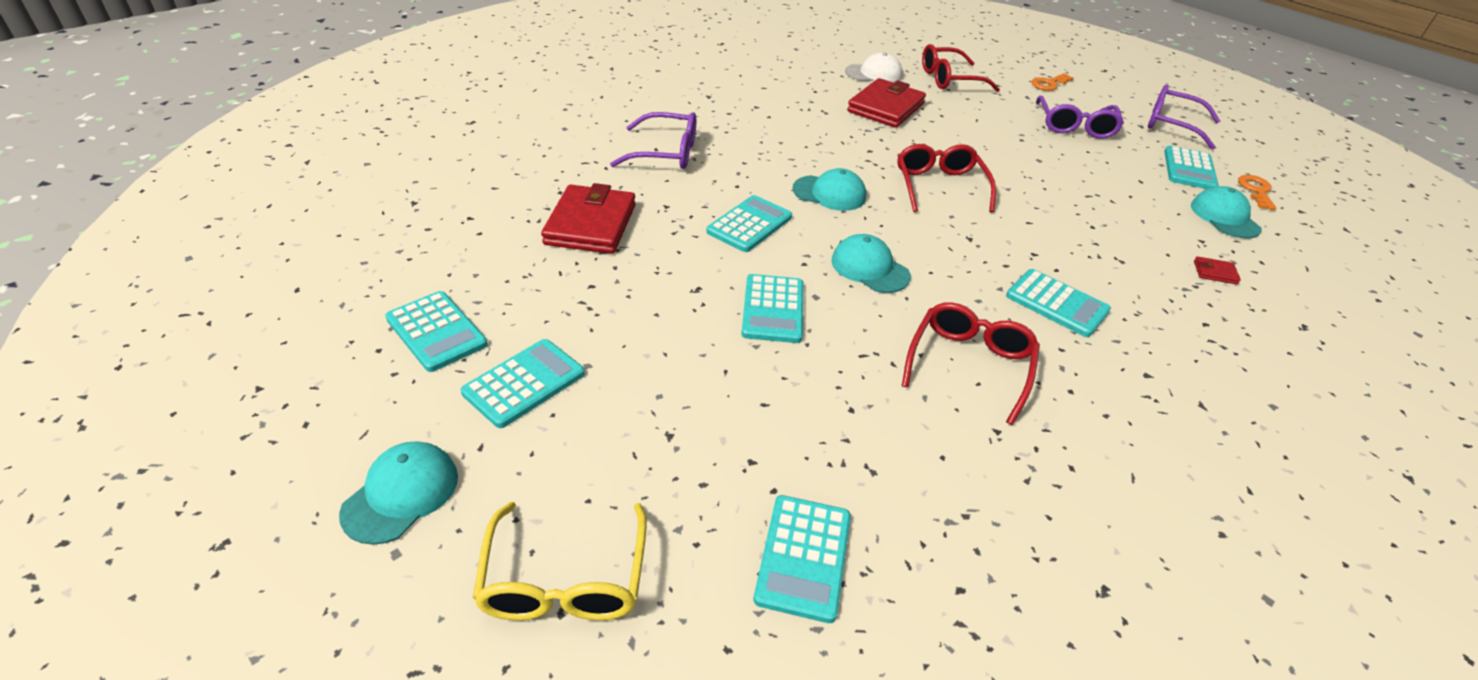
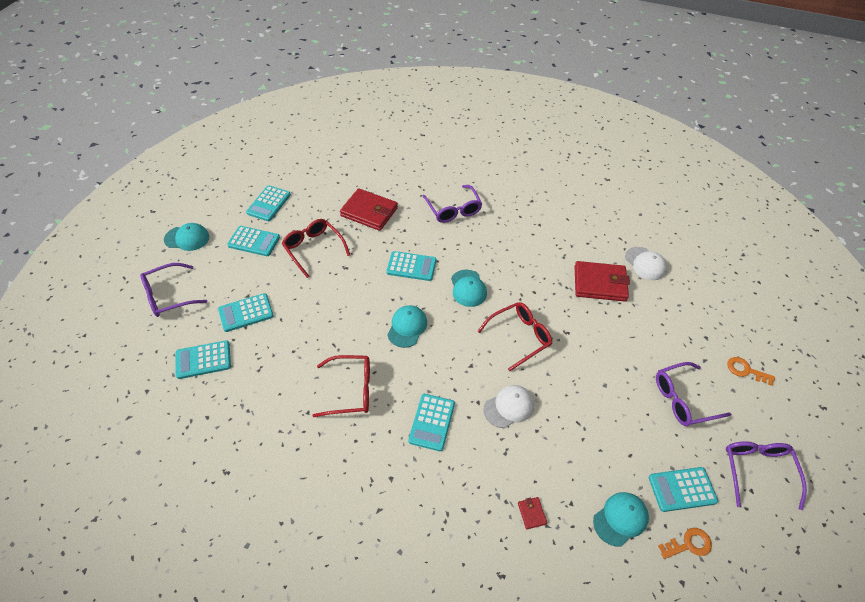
camera: 65 degrees right, 10 degrees up
(565, 579) = (168, 296): yellow glasses -> purple glasses
(591, 224) = (369, 212): red wallet -> red wallet turned 45 degrees clockwise
(773, 309) = (347, 300): turquoise calculator -> turquoise calculator (246, 313)
(949, 79) = (683, 306): red glasses -> red glasses (313, 249)
(1050, 233) = (509, 407): none -> white cap

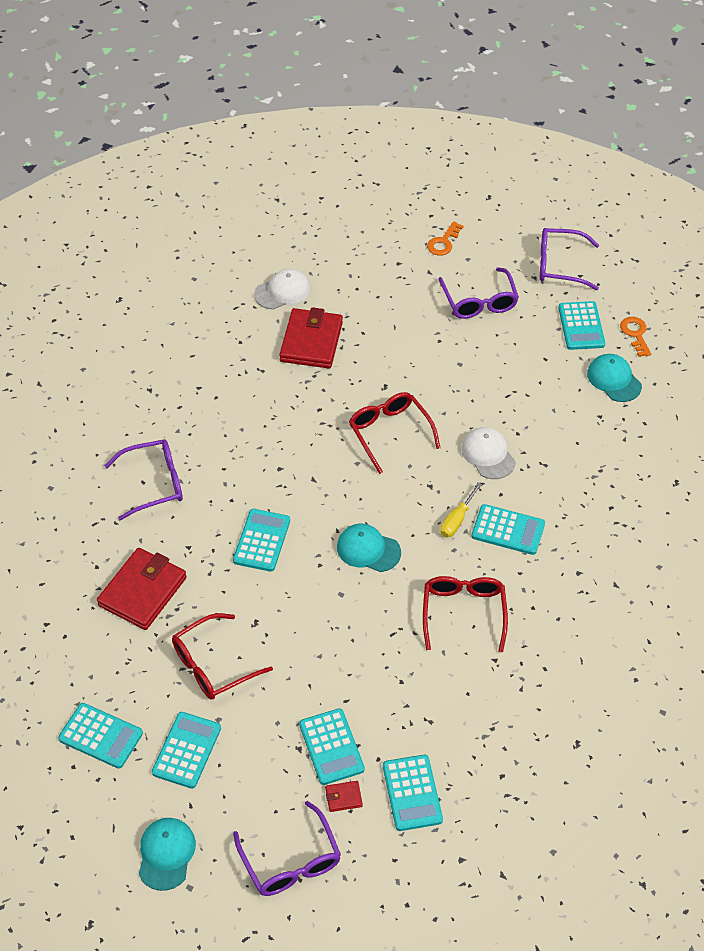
camera: 85 degrees left, 0 degrees up
(439, 385) = (457, 519): none -> yellow screwdriver
(468, 288) = (307, 478): turquoise cap -> none
(531, 513) = (612, 450): red wallet -> red wallet (343, 797)

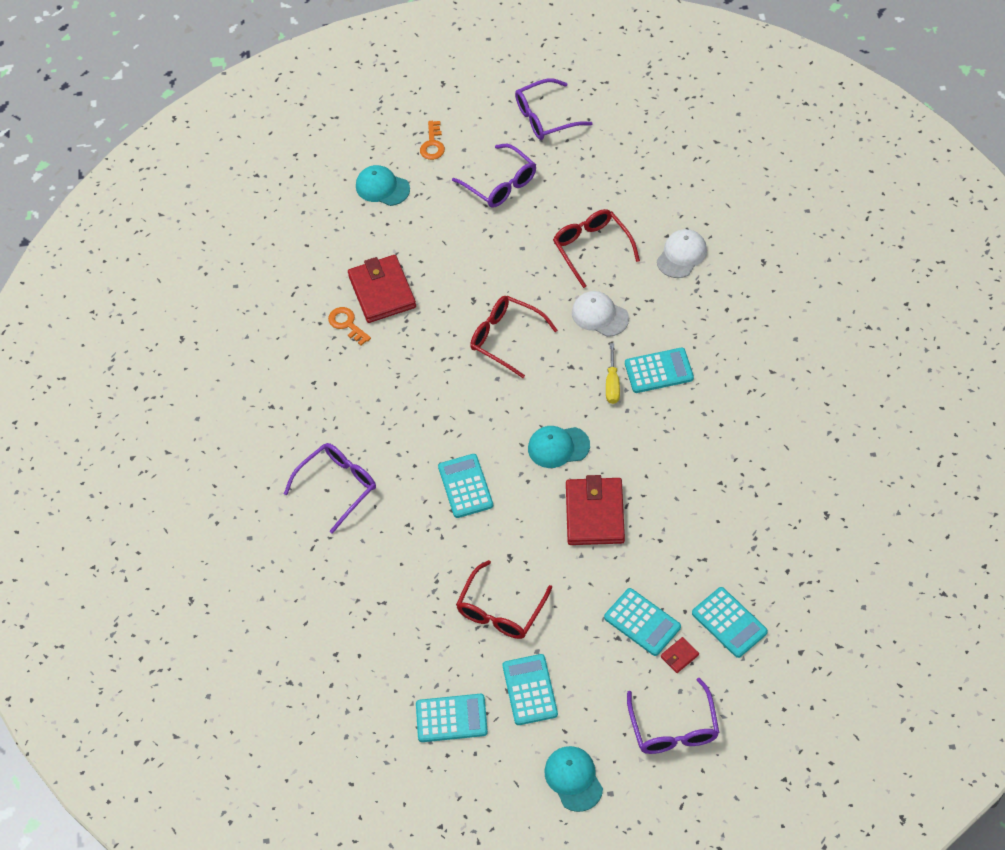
camera: 25 degrees left, 5 degrees up
(143, 591) = (397, 582): red wallet -> red wallet (595, 514)
(282, 292) = (324, 259): white cap -> white cap (681, 255)
(291, 861) = (674, 728): purple glasses -> purple glasses turned 45 degrees clockwise
(463, 613) = (670, 458): red glasses -> red glasses (592, 248)
(581, 326) = (600, 164): turquoise calculator -> none
(614, 380) = (657, 198): turquoise cap -> turquoise cap (382, 187)
(635, 334) = (648, 149): orange key -> orange key (347, 324)

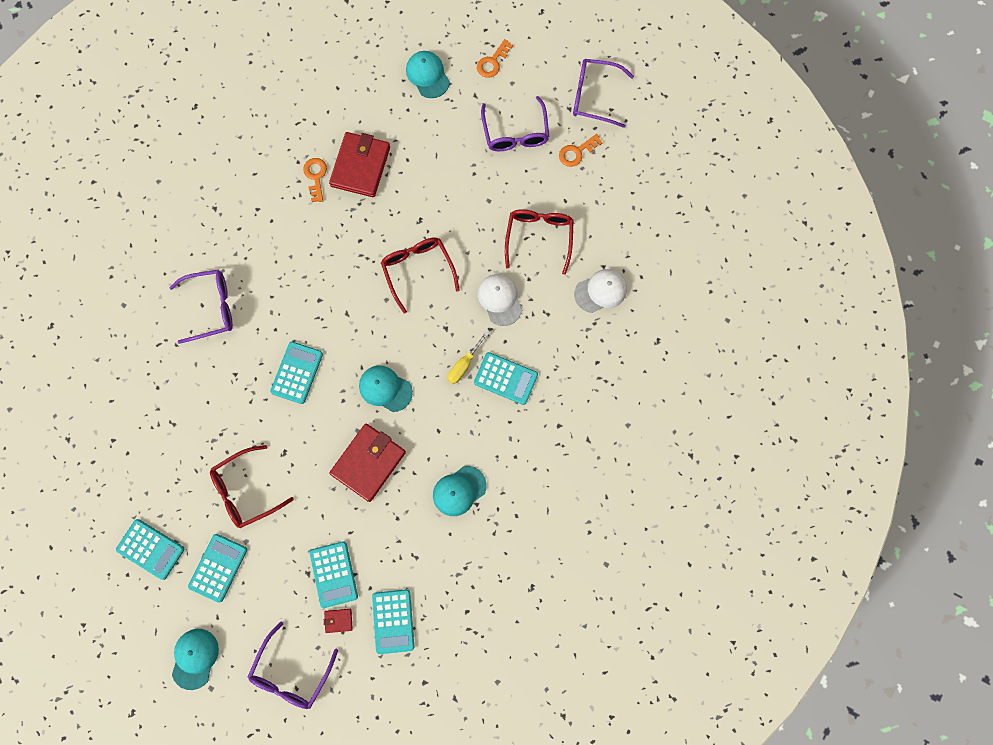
camera: 30 degrees right, 20 degrees up
(567, 167) = (576, 152): none -> orange key
(695, 482) = (459, 491): none -> turquoise cap

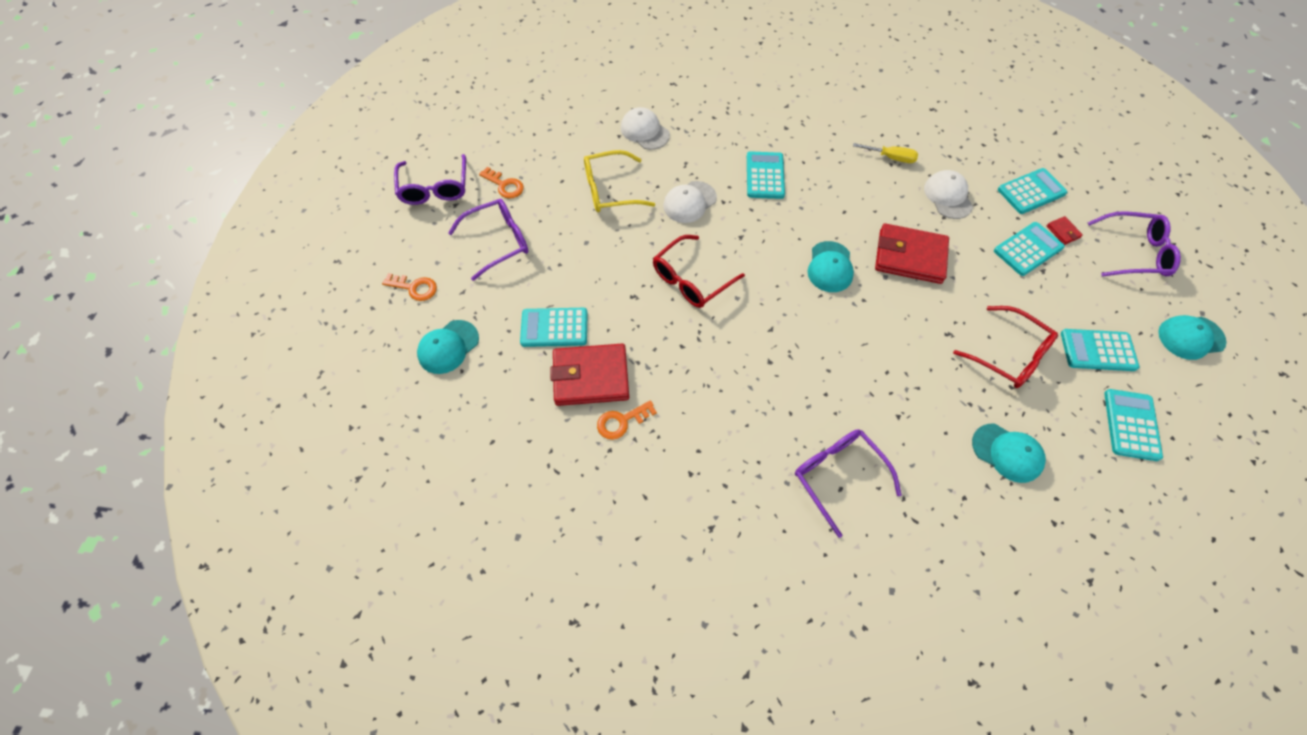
camera: 110 degrees left, 15 degrees down
(297, 373) = (860, 353): turquoise calculator -> turquoise calculator (554, 328)
(418, 536) = (948, 196): none -> white cap
(459, 491) = (888, 179): turquoise cap -> turquoise cap (1007, 453)
(464, 364) = (769, 211): yellow screwdriver -> yellow screwdriver (890, 157)
(539, 237) = (610, 190): red glasses -> yellow glasses

